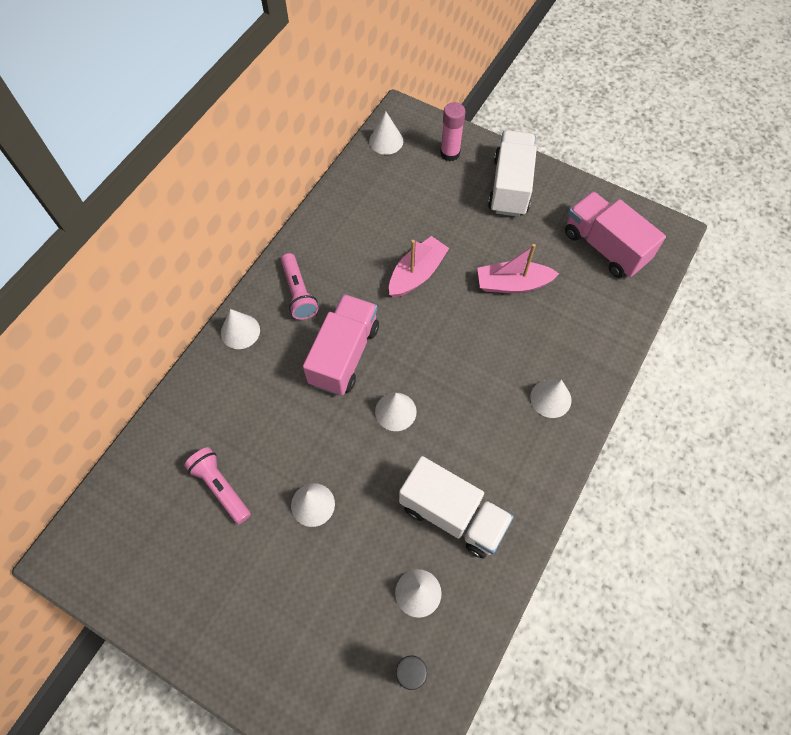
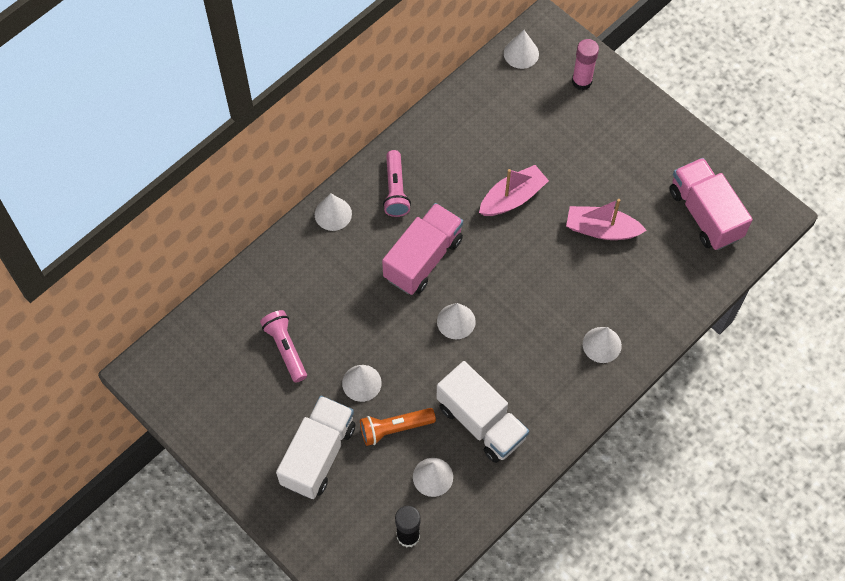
camera: 15 degrees right, 0 degrees up
(361, 547) = (394, 428): none -> orange flashlight
(510, 186) = (631, 130): white truck -> white truck (318, 455)

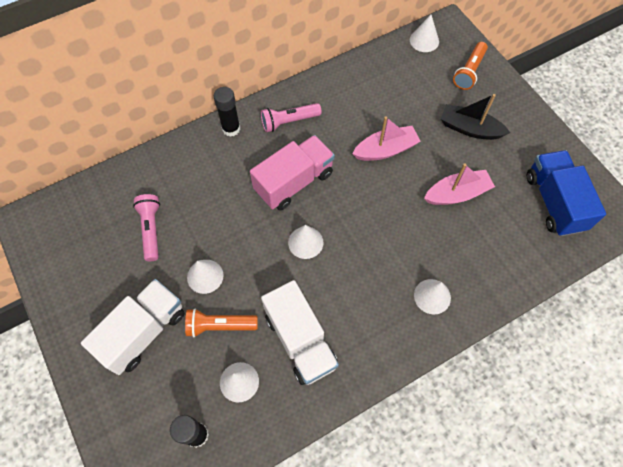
camera: 15 degrees right, 0 degrees up
(333, 214) = (231, 129): white cone -> black glue stick
(395, 190) = (289, 121): pink flashlight -> pink flashlight turned 60 degrees clockwise
(581, 81) = (469, 71): pink glue stick -> orange flashlight
(598, 151) = (469, 128): none -> black boat
(601, 229) = (457, 194): pink boat -> pink boat turned 135 degrees clockwise
(705, 214) = (554, 202): pink truck -> blue truck

